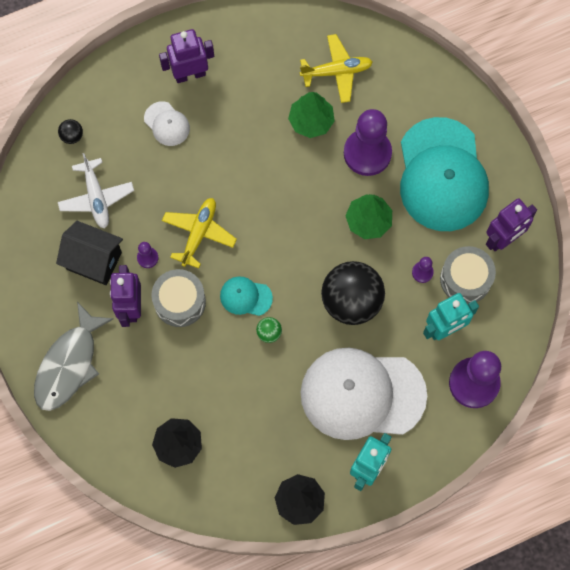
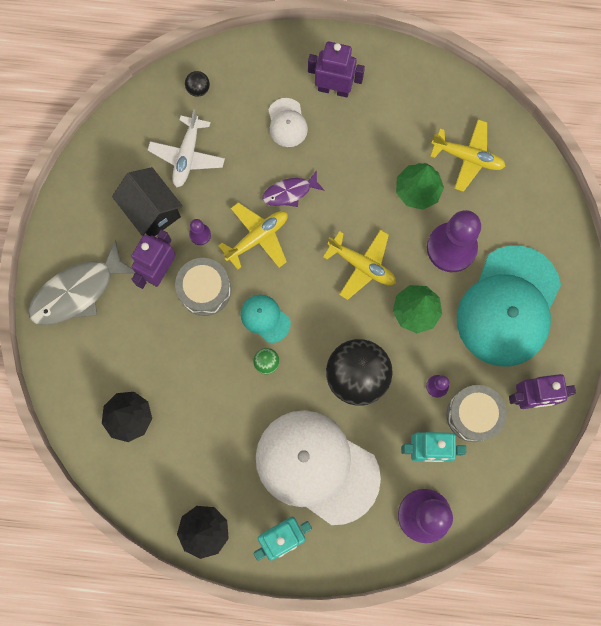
camera: 30 degrees right, 5 degrees up
(204, 180) = (290, 192): none -> purple fish
(301, 208) = (362, 265): none -> yellow plane

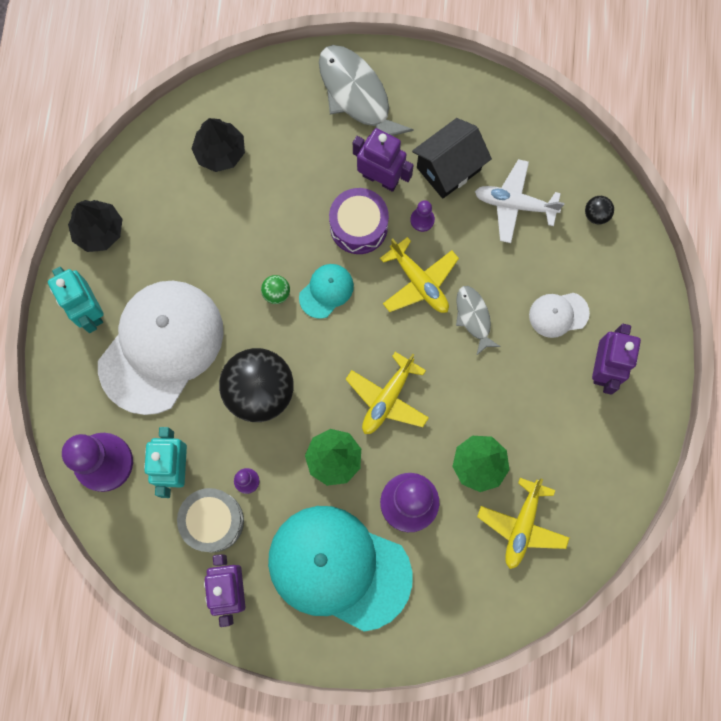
camera: 90 degrees right, 0 degrees up
(205, 290) = (358, 226): grey drum -> purple drum
(290, 192) = (473, 317): purple fish -> grey fish

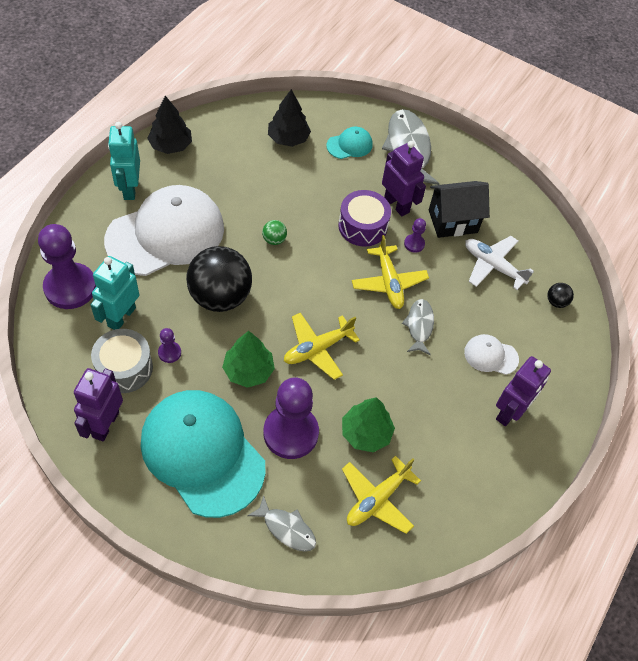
camera: 20 degrees right, 20 degrees down
(326, 291) = (313, 255): turquoise cap -> turquoise cap (349, 145)
(455, 598) = (286, 528): none -> grey fish

